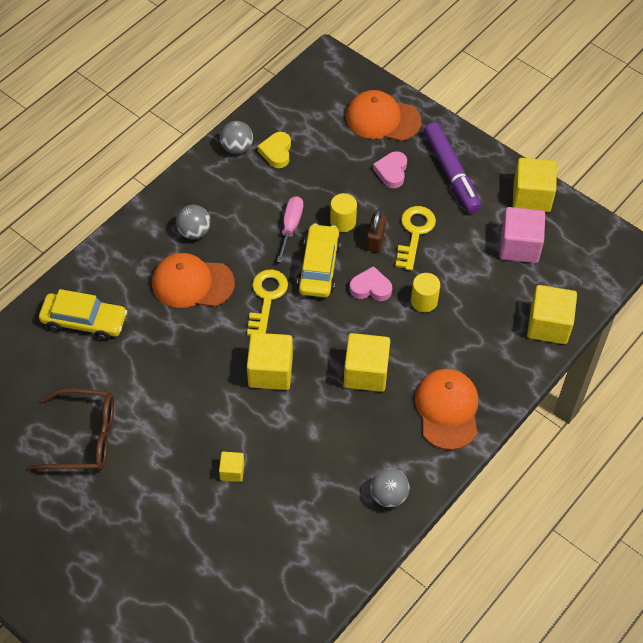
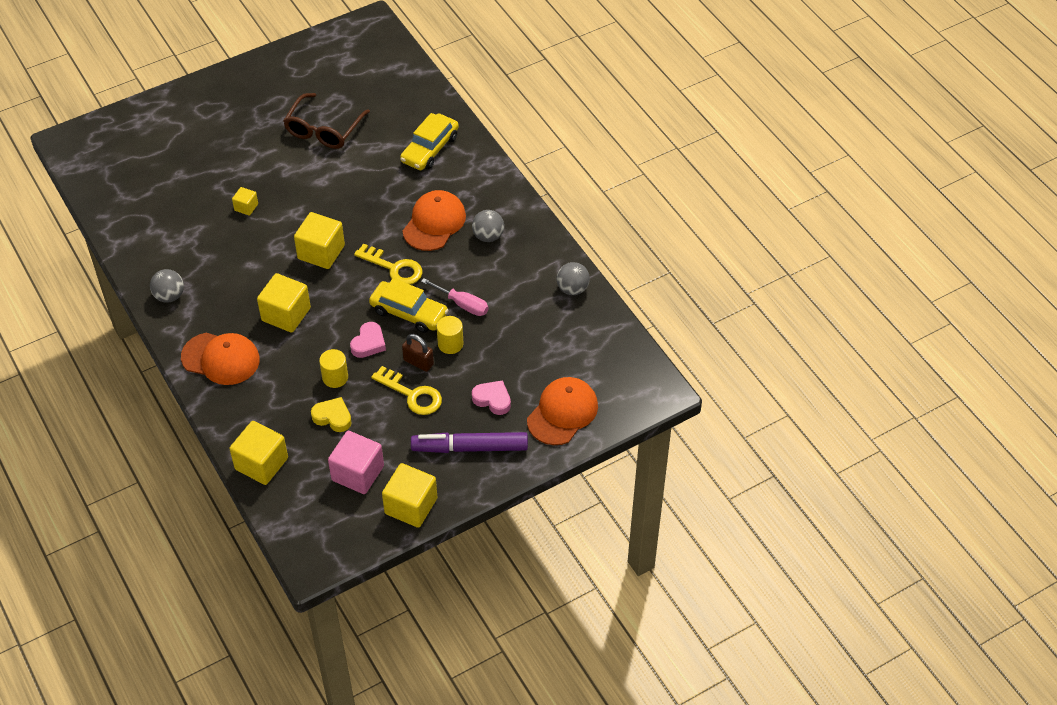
camera: 110 degrees right, 5 degrees down
(276, 152) = (555, 317): yellow heart -> yellow heart (333, 417)

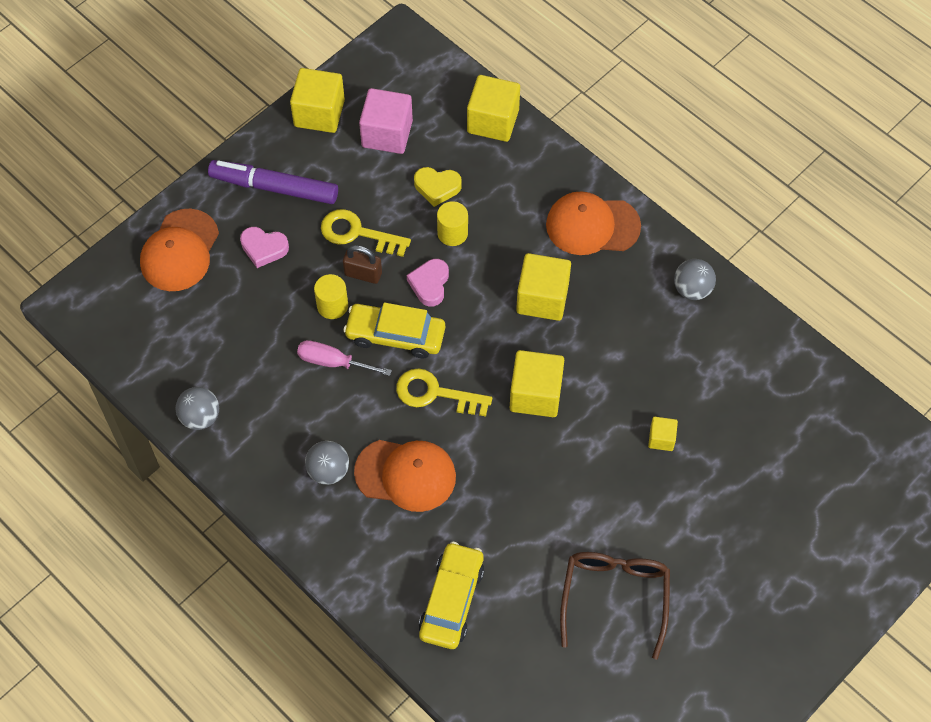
camera: 165 degrees right, 10 degrees up
(434, 223) = (406, 475): orange cap -> orange cap turned 90 degrees counterclockwise
(470, 448) = (274, 187): purple marker -> purple marker turned 150 degrees counterclockwise

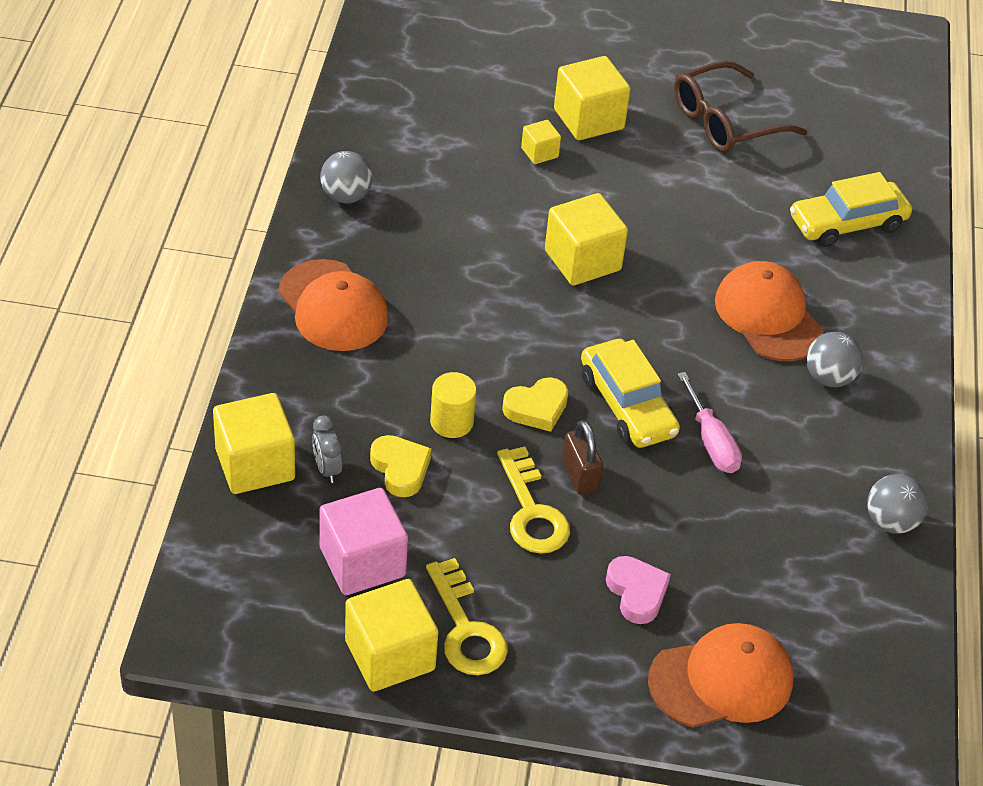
camera: 130 degrees left, 15 degrees down
(274, 187) = (544, 635): purple marker -> none
(332, 306) = (646, 481): yellow cylinder -> none
(430, 284) = (536, 408): pink heart -> yellow heart
(435, 393) = (660, 337): yellow key -> yellow key (466, 629)
(464, 152) = (327, 469): none -> grey clock
(542, 298) = (465, 306): yellow cube -> yellow cube (588, 119)

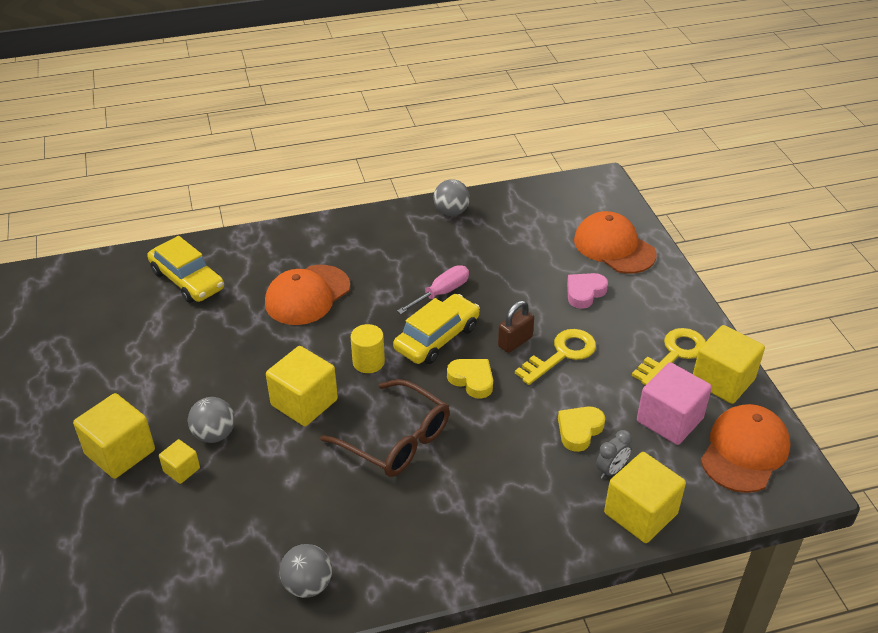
camera: 110 degrees left, 5 degrees down
(333, 306) = (449, 535): orange cap -> orange cap (744, 451)
(451, 422) = (517, 419): yellow cylinder -> yellow cylinder (368, 362)
(725, 122) = (90, 369): brown glasses -> brown glasses (396, 440)
(829, 378) = (349, 257): grey ball -> grey ball (214, 434)

